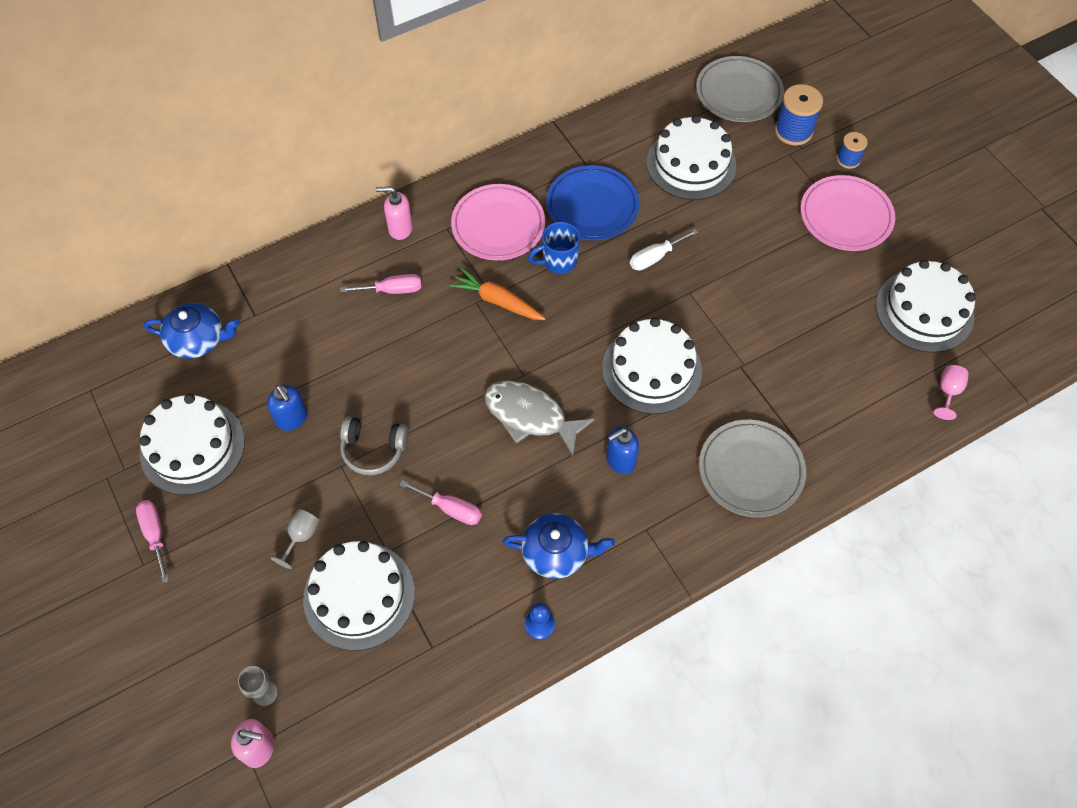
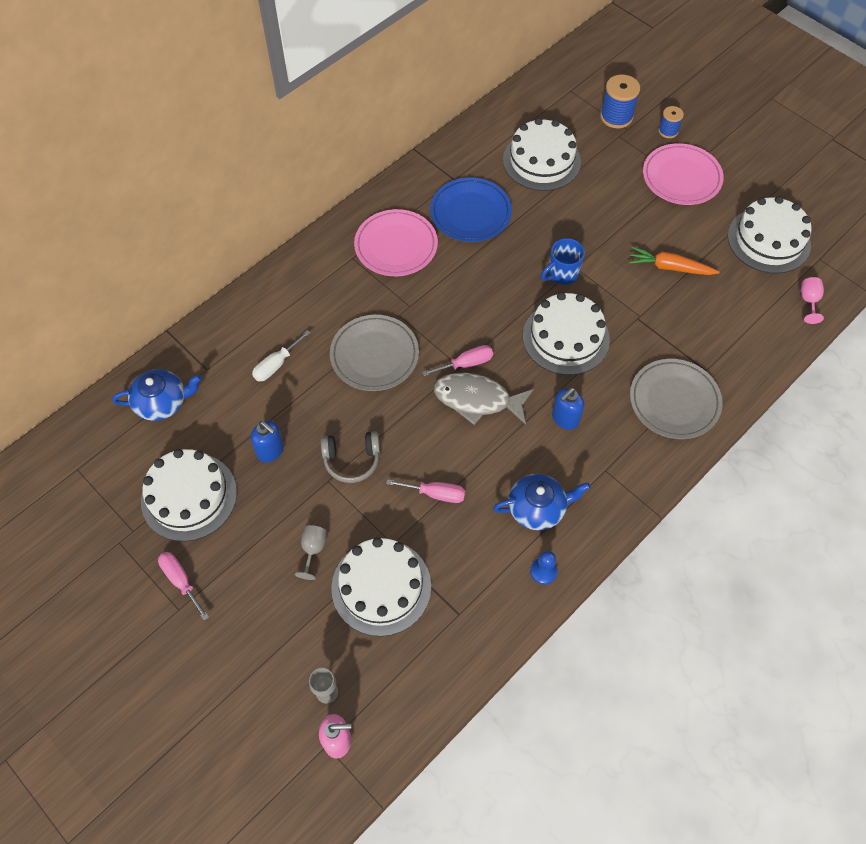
camera: 15 degrees left, 0 degrees up
(392, 290) = (322, 320): pink screwdriver -> pink screwdriver (466, 364)
(400, 228) = (311, 266): pink soap dispenser -> none
(497, 301) = (417, 310): orange carrot -> orange carrot (670, 267)
(558, 261) = (457, 265): blue mug -> blue mug (562, 274)
(655, 257) = (537, 244): white screwdriver -> white screwdriver (276, 365)
(738, 93) = (561, 94): grey plate -> grey plate (374, 355)

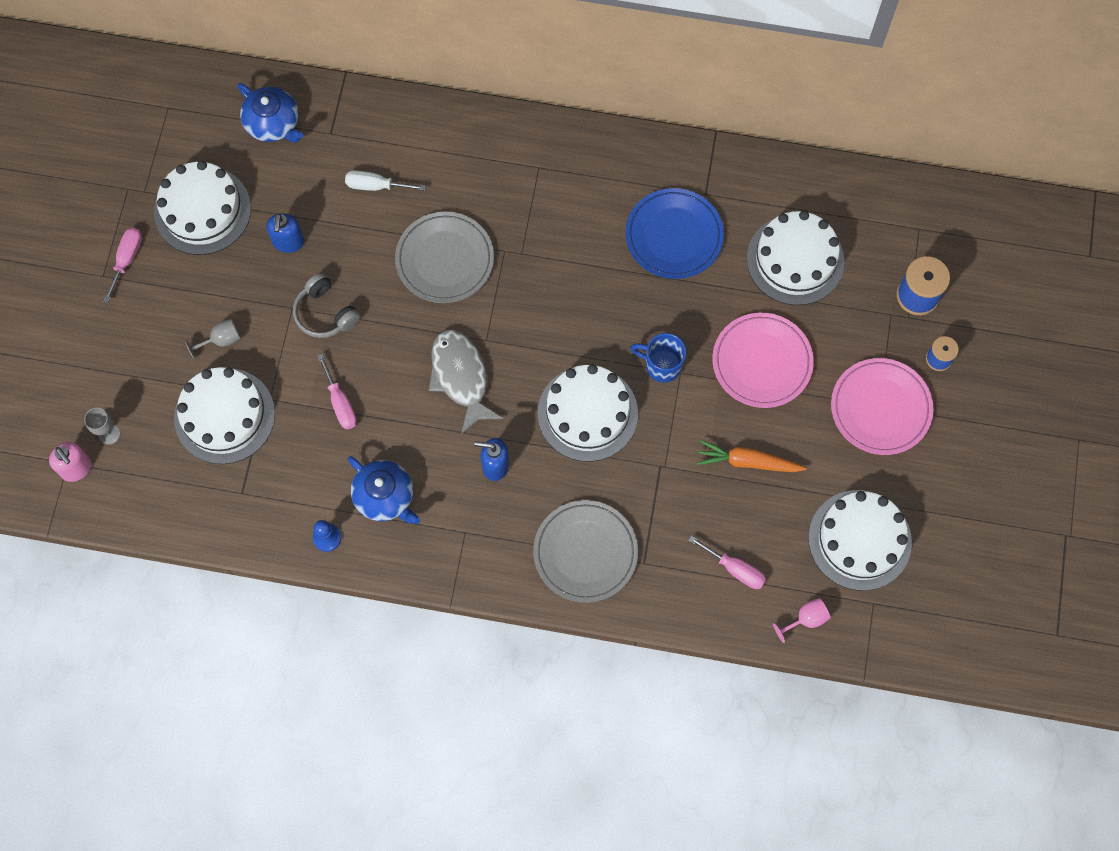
camera: 55 degrees right, 10 degrees up
(396, 246) = (581, 196): pink plate -> pink plate (762, 362)
(466, 364) = (493, 343): pink screwdriver -> pink screwdriver (735, 569)
(670, 267) = (748, 462): orange carrot -> orange carrot turned 60 degrees counterclockwise

